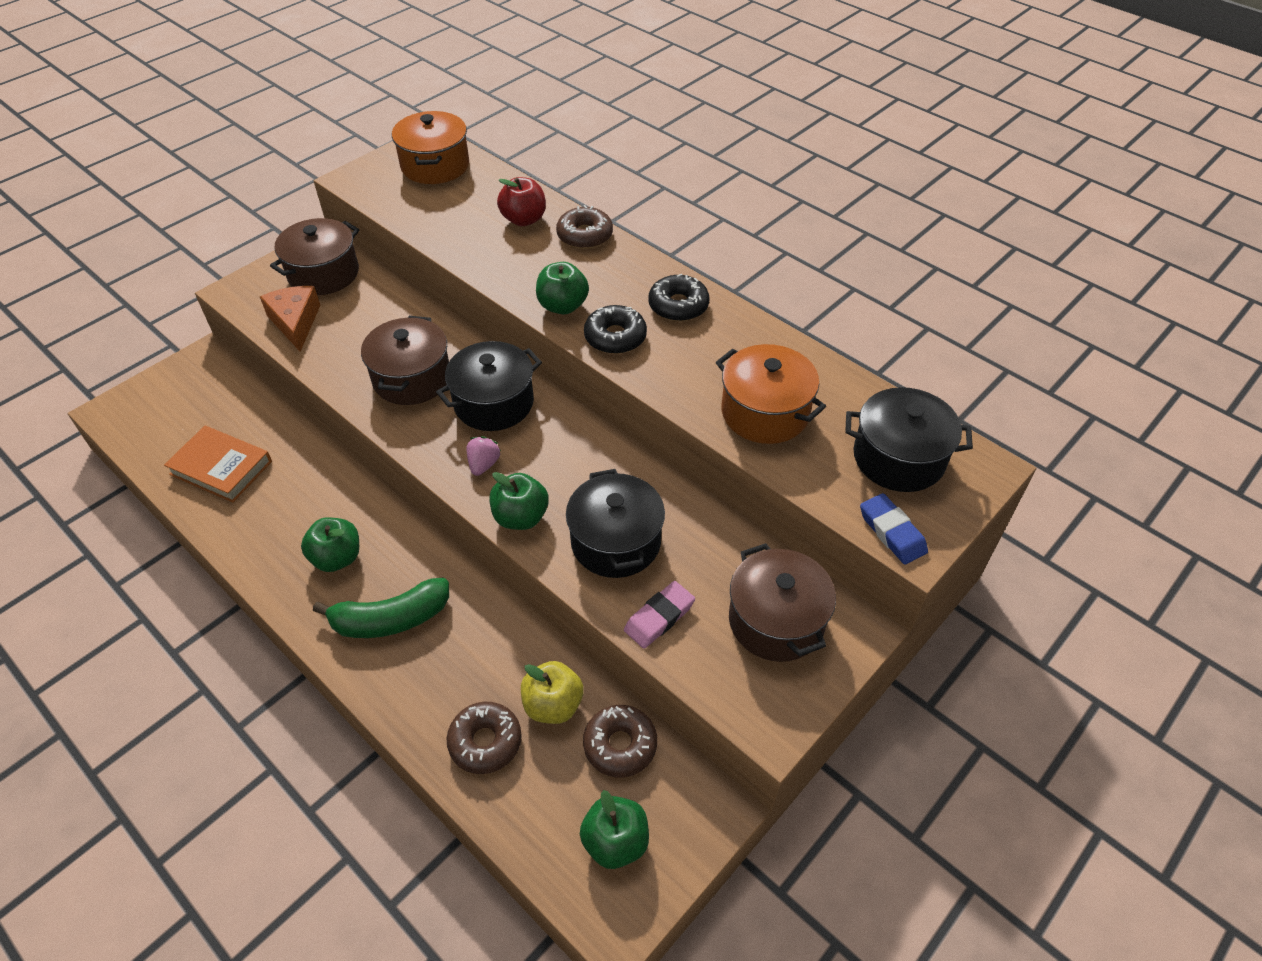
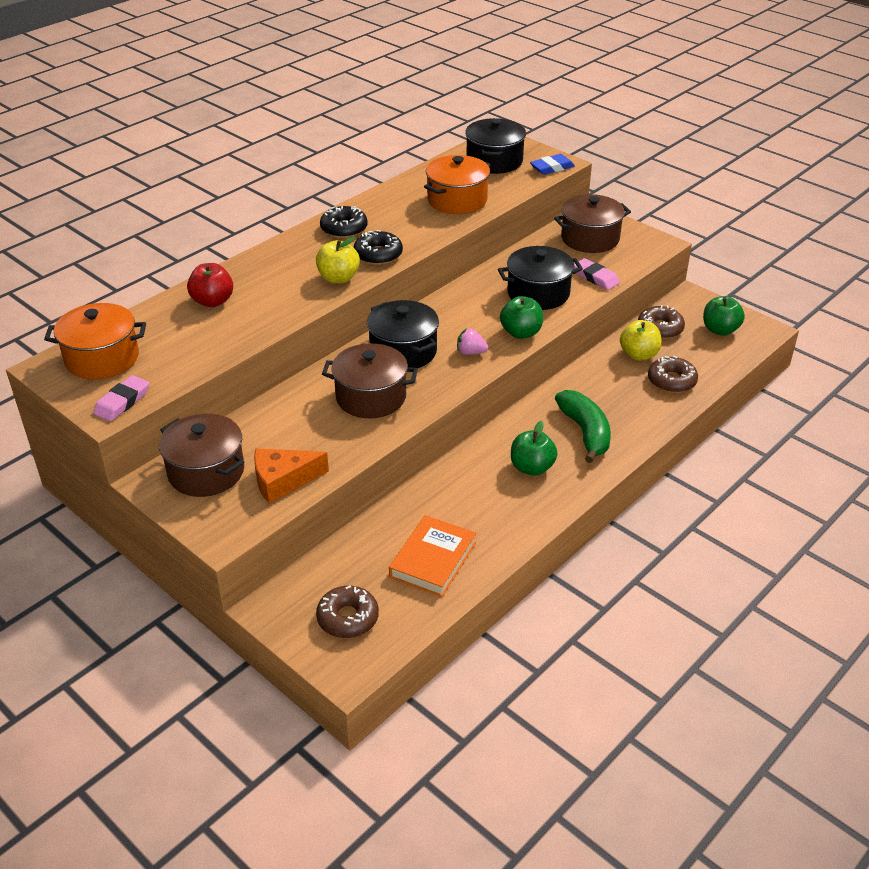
camera: 90 degrees left, 10 degrees down
(365, 185) = (122, 402): none -> pink eraser
(562, 306) = (338, 278): green apple -> yellow apple
(585, 235) = (244, 270): brown donut -> brown donut (348, 618)

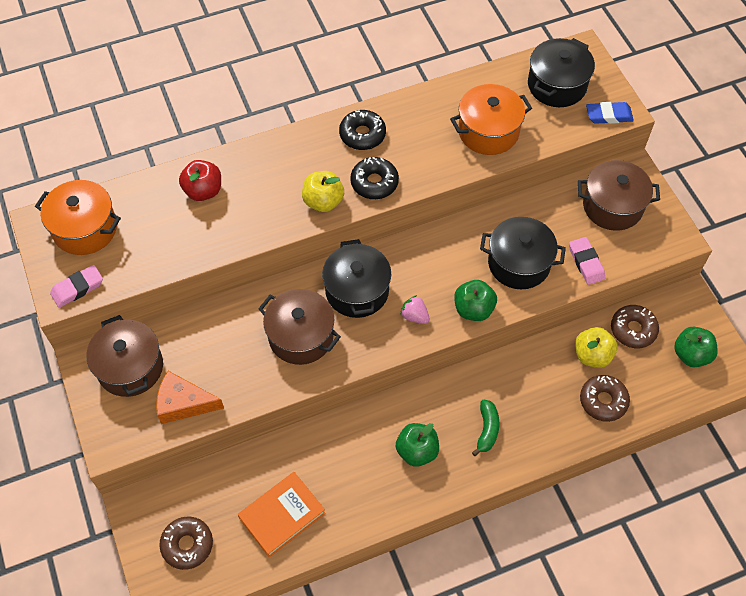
camera: 25 degrees right, 20 degrees up
(585, 432) = (487, 430): green banana -> green banana, size x0.62

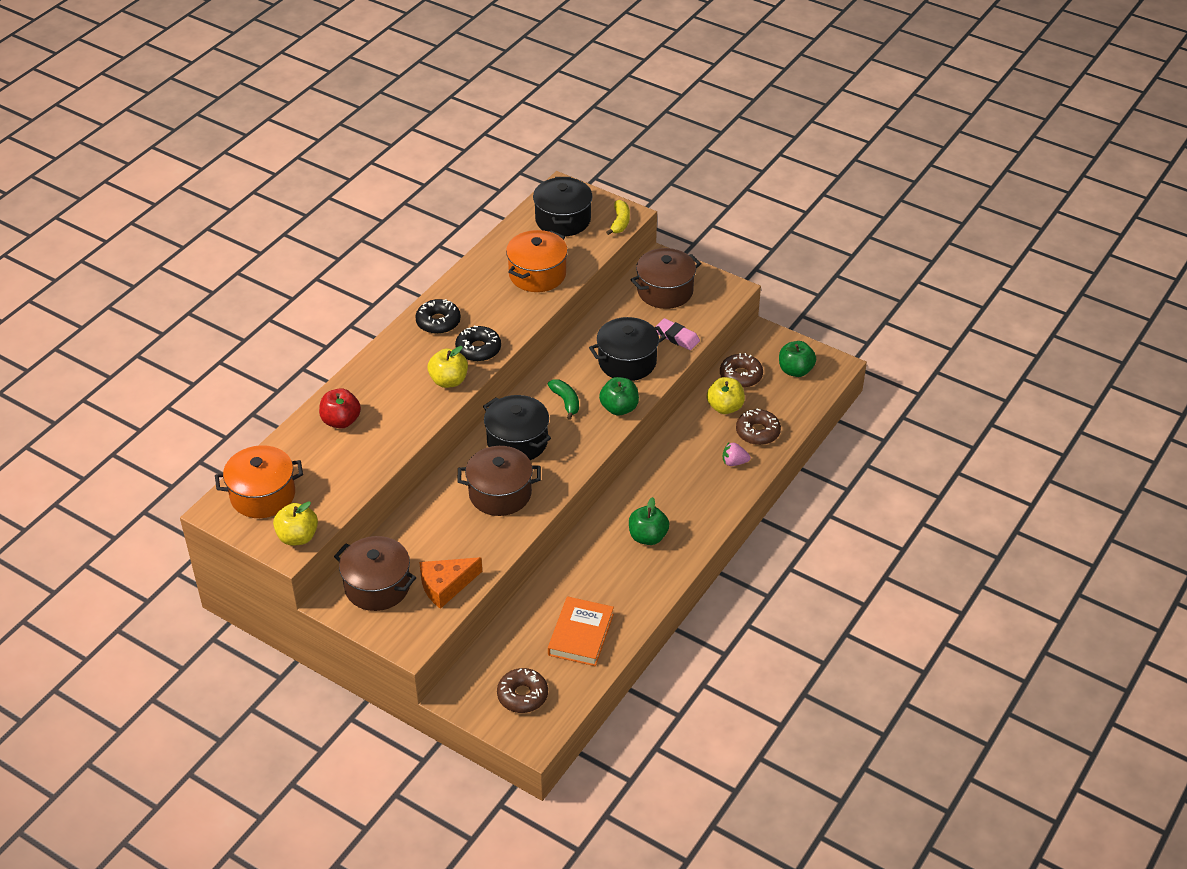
camera: 35 degrees left, 15 degrees down
(77, 288) = (298, 537): pink eraser -> yellow apple
(414, 316) = (578, 435): pink strawberry -> pink strawberry (734, 462)
(487, 430) = (688, 495): green banana -> green banana (566, 402)
(609, 115) = (620, 222): blue eraser -> yellow banana

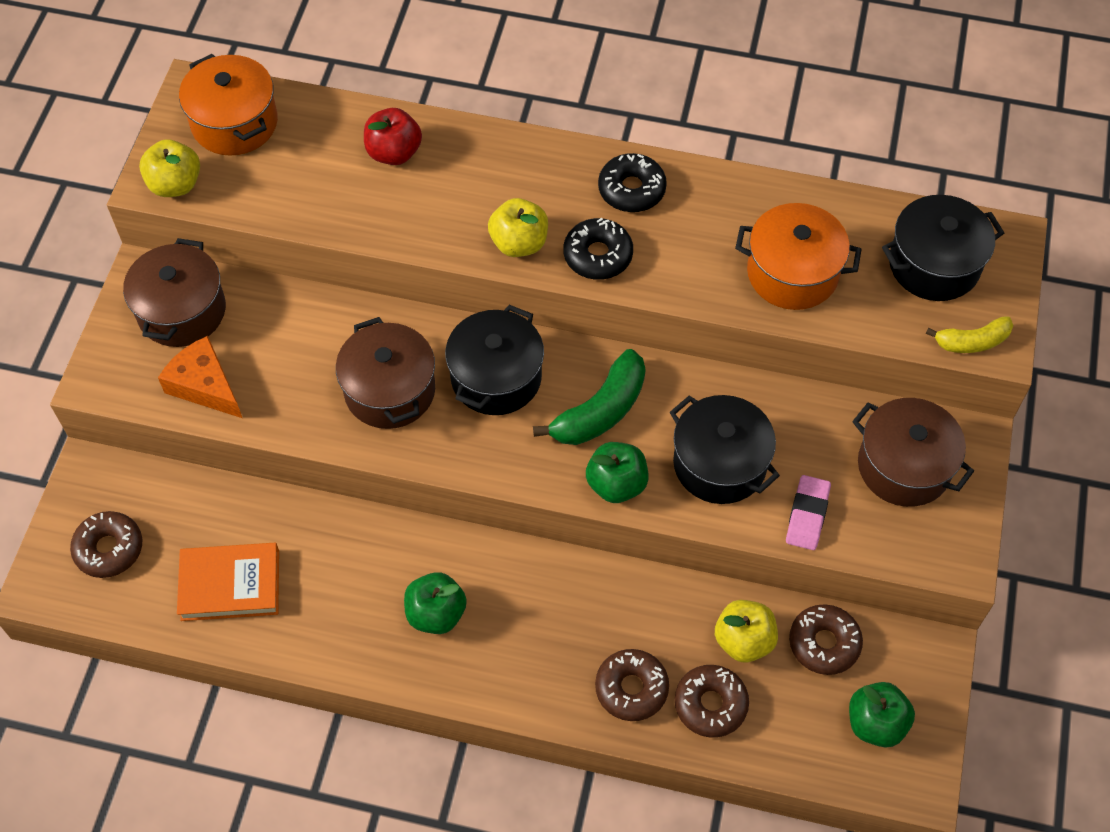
camera: 70 degrees right, 15 degrees up
(566, 402) = (600, 410): green banana -> green banana, size x1.62
(734, 462) = (631, 688): pink strawberry -> brown donut

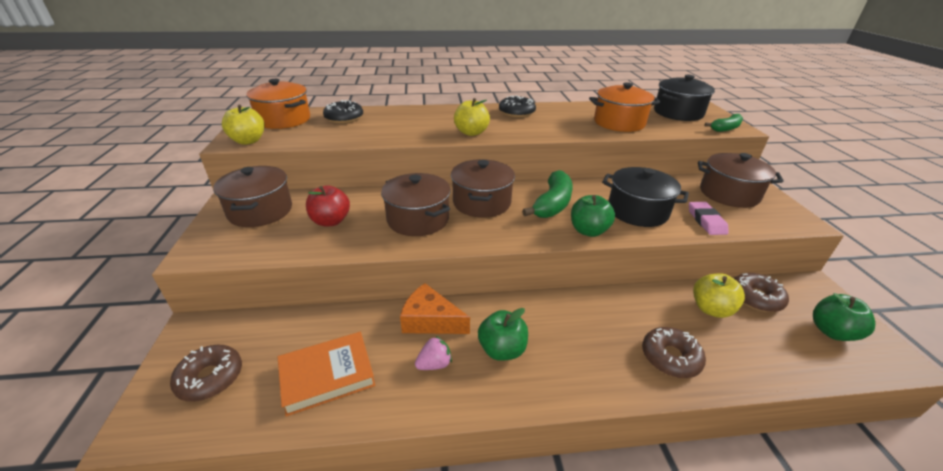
camera: 20 degrees left, 25 degrees down
(205, 385) = (284, 240): orange cheese -> orange cheese (430, 320)
(350, 608) = (434, 364): none -> pink strawberry
(394, 153) = (383, 117): red apple -> red apple (331, 221)
(496, 377) = (481, 202): black pot -> brown pot
(598, 255) = (517, 130): black donut -> black donut (344, 118)
(710, 704) = (728, 351): brown donut -> none
(972, 341) = (725, 128): yellow banana -> green banana

